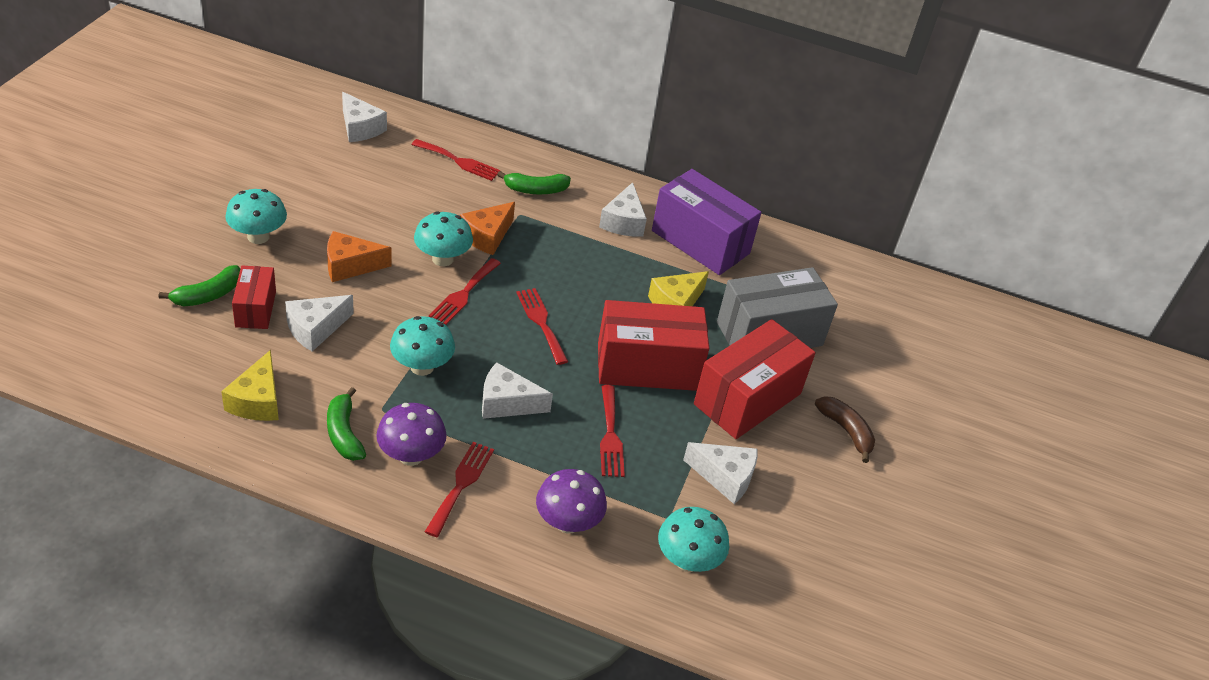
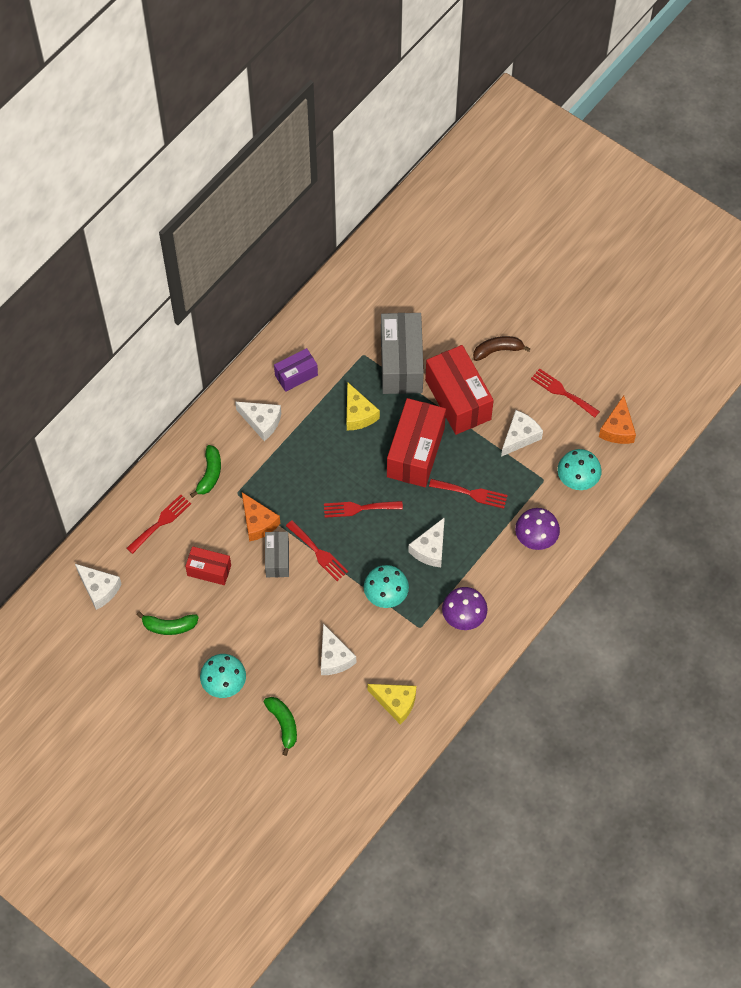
camera: 65 degrees left, 20 degrees up
(255, 309) = (305, 694): red box -> red box (209, 570)
(344, 433) = (436, 654): green banana -> green banana (169, 626)
(350, 265) = (271, 624): orange cheese -> orange cheese (617, 429)
(360, 128) = (99, 589): white cheese -> white cheese turned 60 degrees clockwise
(442, 259) = (277, 559): turquoise mushroom -> grey box
(461, 484) = (493, 592): red fork -> red fork (562, 392)
(700, 242) = (296, 375): purple box -> purple box, size x0.55

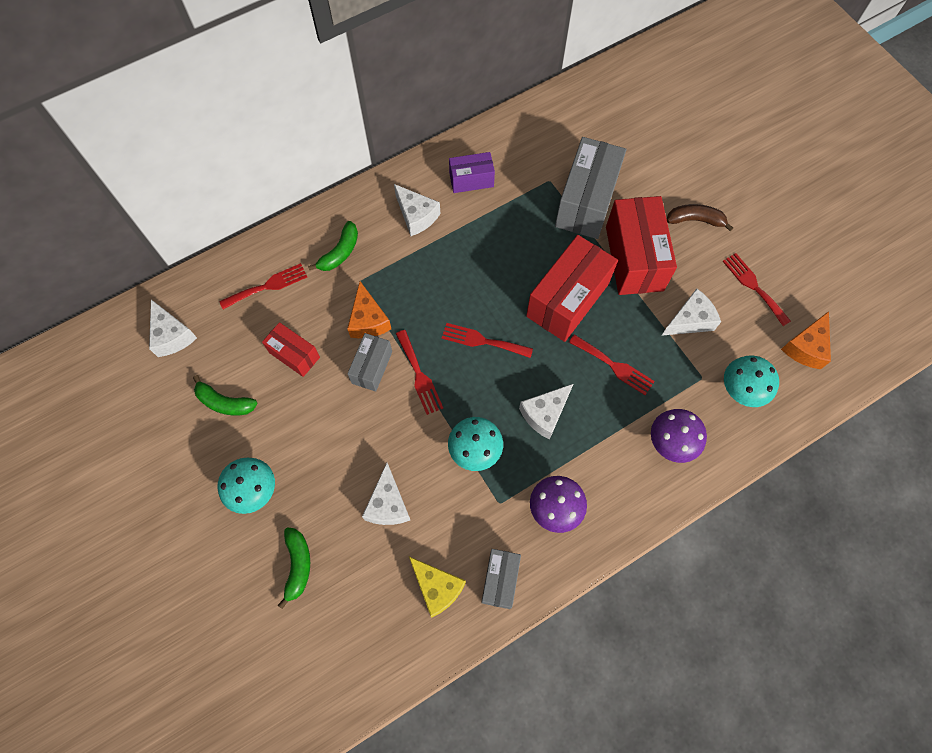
camera: 20 degrees right, 5 degrees up
(358, 414) = (520, 240): yellow cheese -> none
(441, 681) = (500, 580): none -> grey box

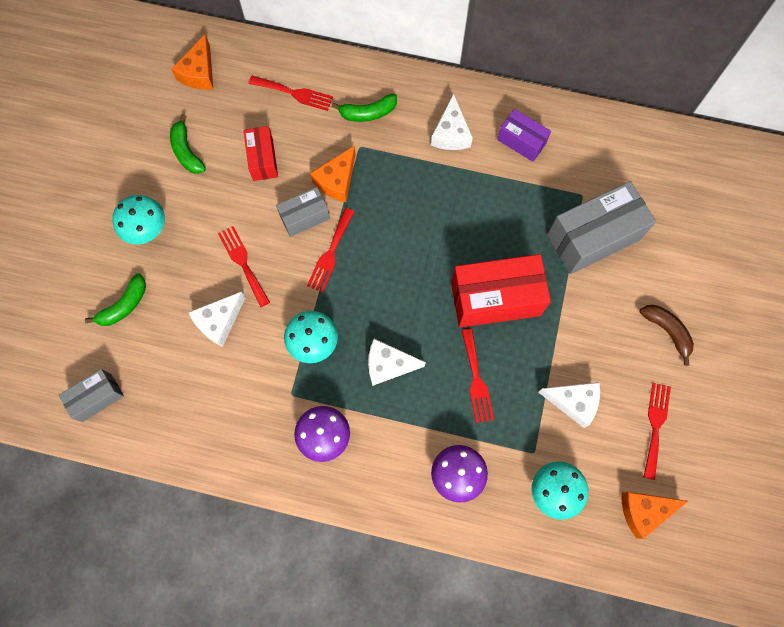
camera: 45 degrees right, 5 degrees up
(172, 335) = (199, 73): white cheese -> orange cheese
(437, 587) = (193, 408): yellow cheese -> none
(482, 341) = (400, 270): red fork -> red fork (243, 263)
(500, 580) = (237, 445): grey box -> grey box (97, 398)
(634, 258) = (582, 315): red box -> none

